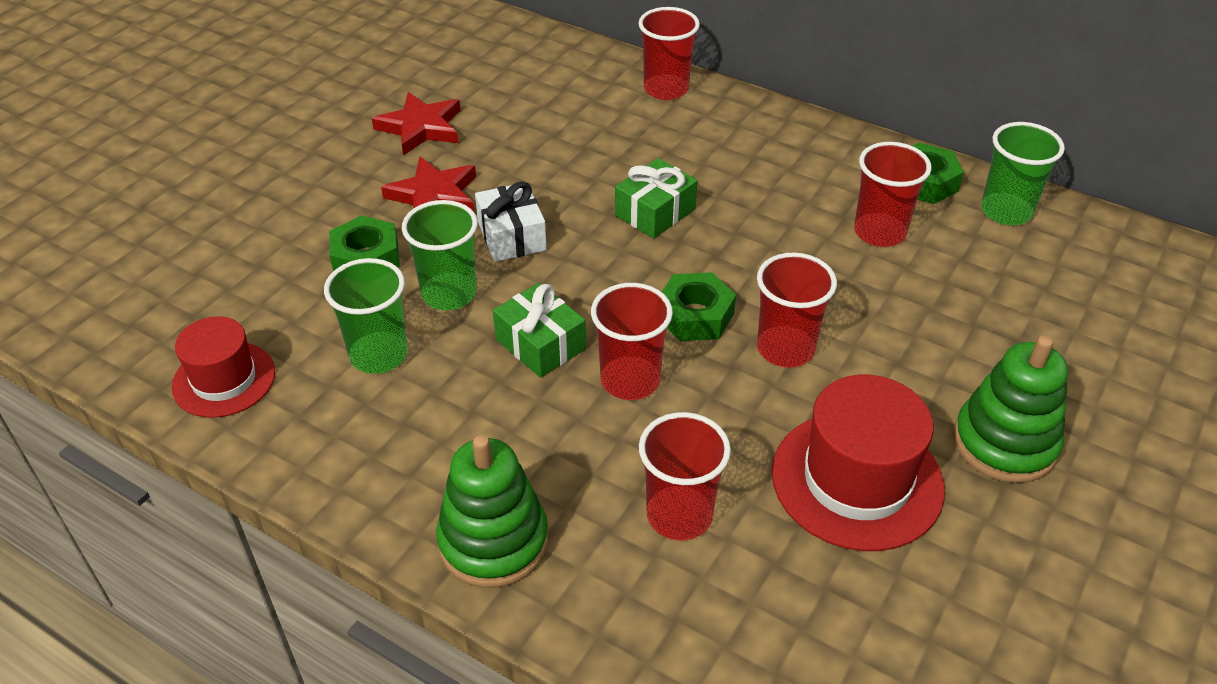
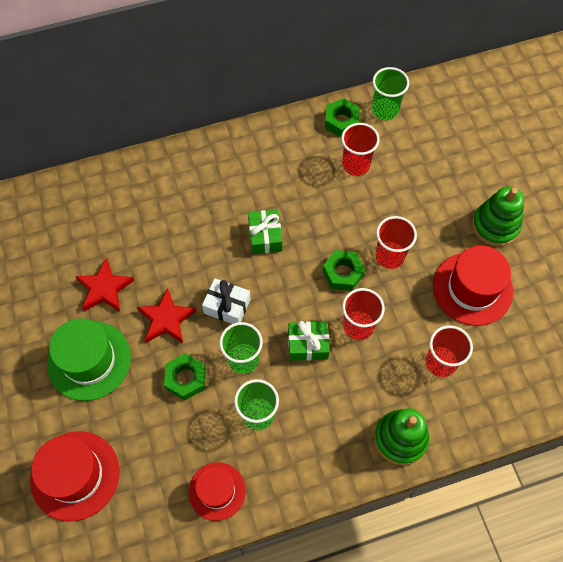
camera: 50 degrees left, 20 degrees up
(143, 241) = (75, 475): none -> red hat
(311, 168) = (89, 360): none -> green hat
(666, 89) = (181, 161): red cup -> none

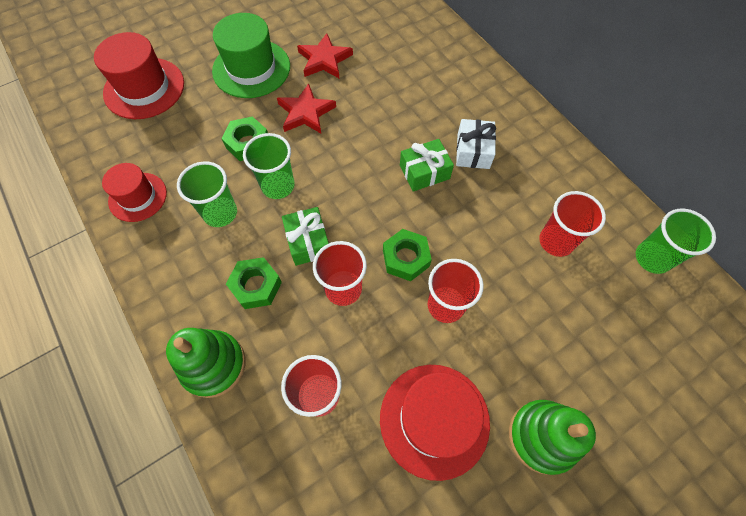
camera: 75 degrees right, 0 degrees up
(227, 306) = (333, 158): white gift -> white gift (473, 151)
(341, 121) = (609, 213): green nut -> green nut (256, 286)

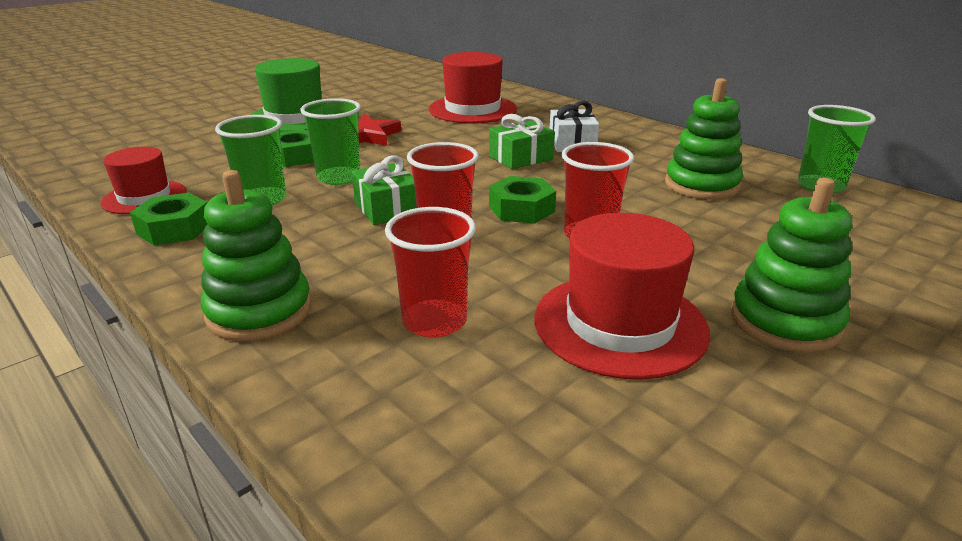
camera: 10 degrees left, 35 degrees down
(144, 88) = (160, 135): red hat -> red hat (472, 109)
(256, 286) = (319, 244): green nut -> green nut (174, 228)
(324, 60) = (380, 109): red star -> none
(556, 241) = (701, 185): red cup -> green stacking toy

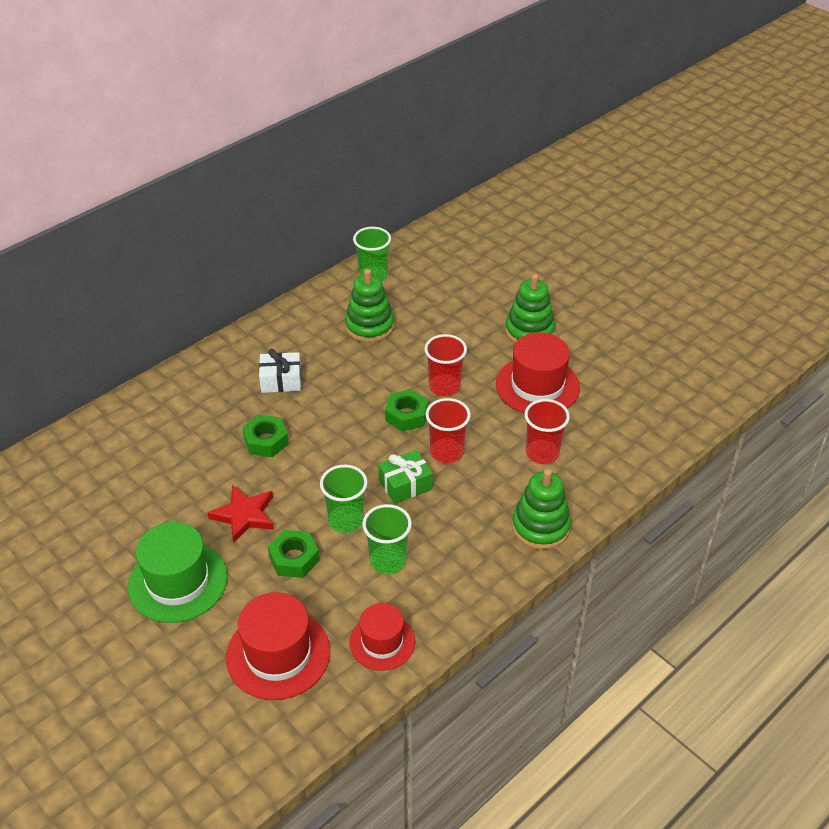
camera: 90 degrees left, 15 degrees up
(174, 228) = (439, 601): green nut -> green nut (266, 441)
(472, 109) = (175, 441): red hat -> red hat (278, 654)
(521, 158) = (311, 412): green gift -> none

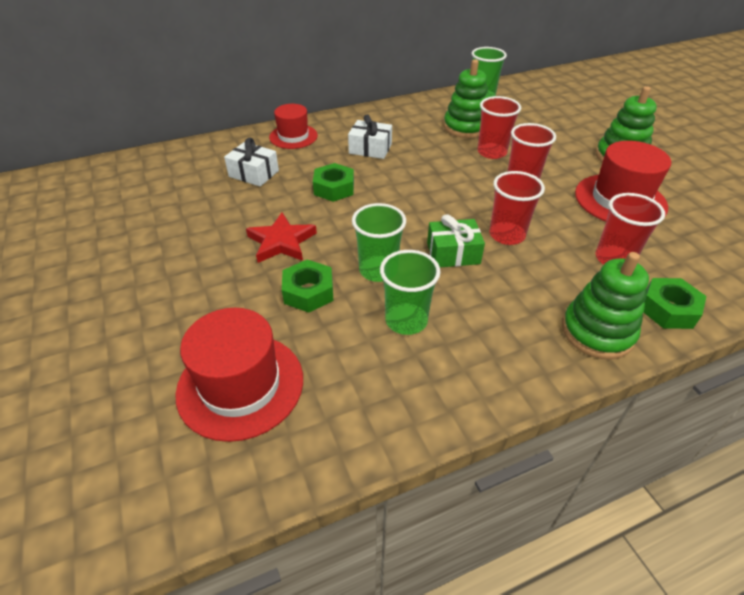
camera: 20 degrees right, 0 degrees up
(174, 444) = (254, 173): none -> white gift
(178, 581) = (185, 283): green hat -> none
(382, 642) = (363, 408): red hat -> red hat (293, 136)
(406, 355) = (491, 152): none -> red cup
(406, 415) = (476, 196): green nut -> green nut (668, 309)

